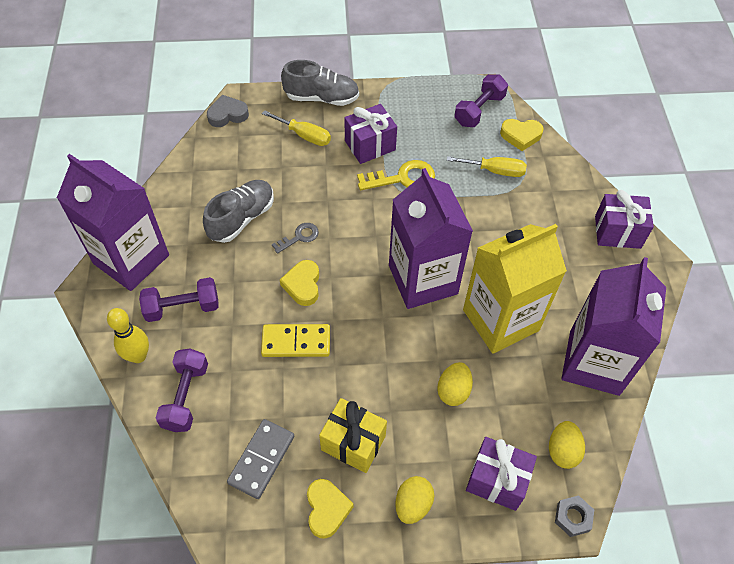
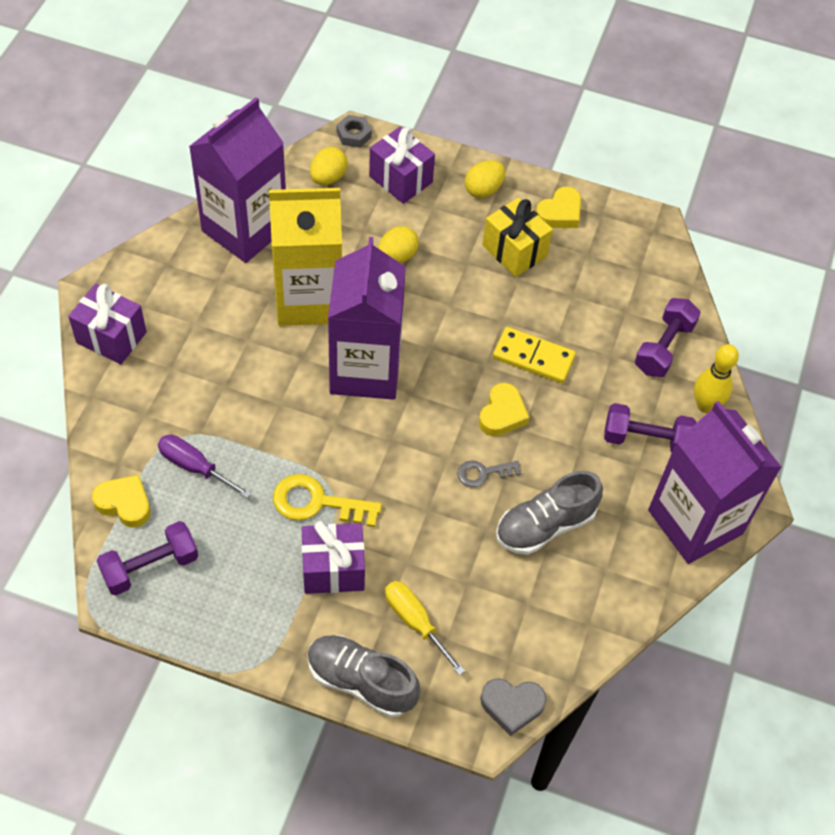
camera: 160 degrees left, 0 degrees up
(262, 459) = (605, 269): grey domino -> none
(327, 509) = (560, 213): yellow heart -> yellow heart turned 150 degrees counterclockwise
(495, 171) = (194, 467): yellow screwdriver -> purple screwdriver

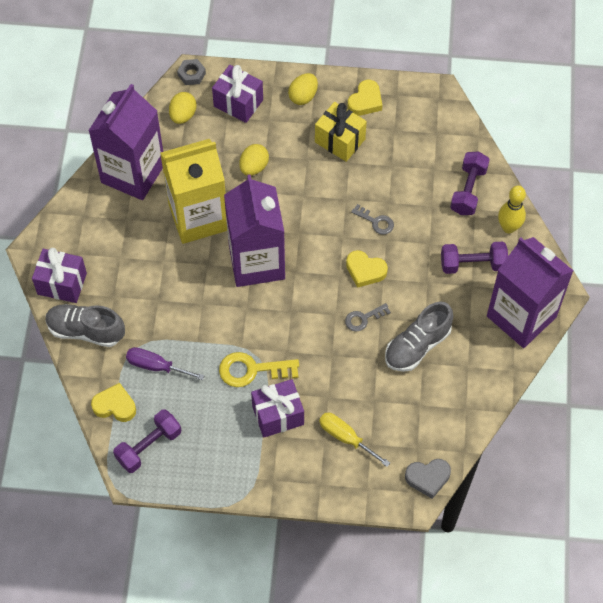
camera: 10 degrees left, 5 degrees up
(361, 681) = (320, 488): grey shoe -> grey shoe (86, 330)
(502, 414) = (365, 271): yellow heart -> yellow heart turned 105 degrees clockwise
(533, 357) = (376, 222): yellow domino -> grey key

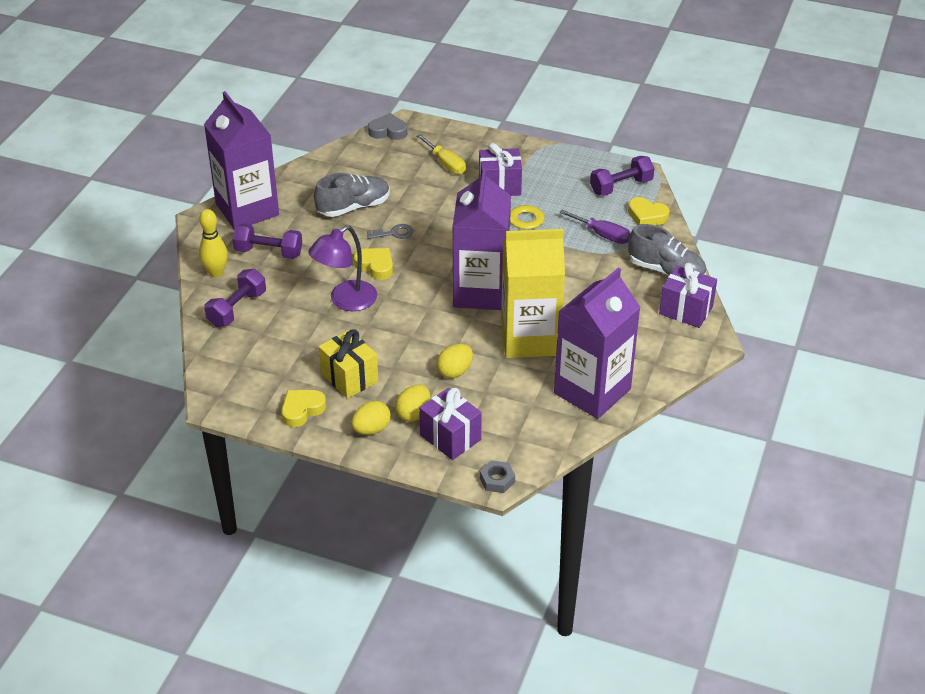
camera: 165 degrees left, 20 degrees down
(183, 115) = (520, 437): yellow egg -> yellow egg (413, 414)
(376, 222) = (345, 301): grey key -> purple lamp

